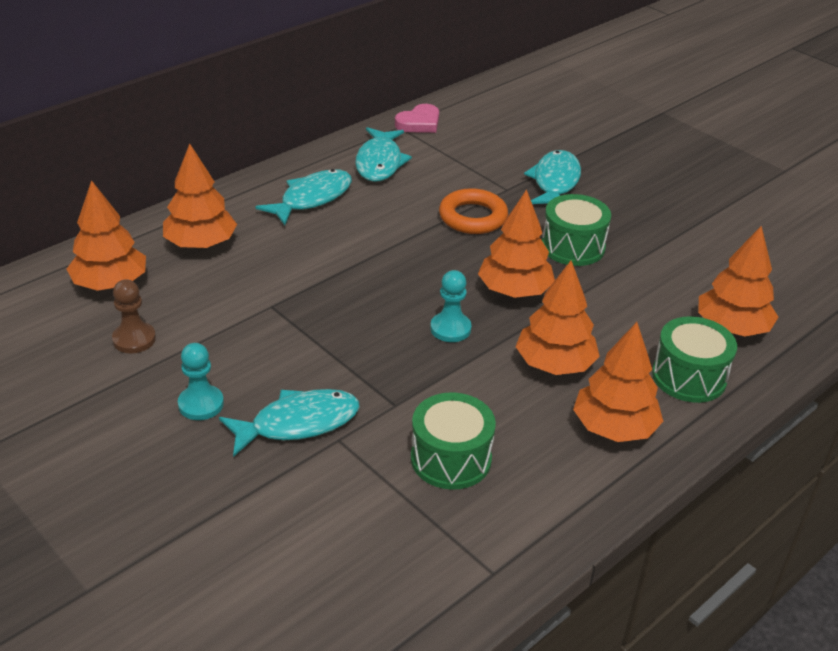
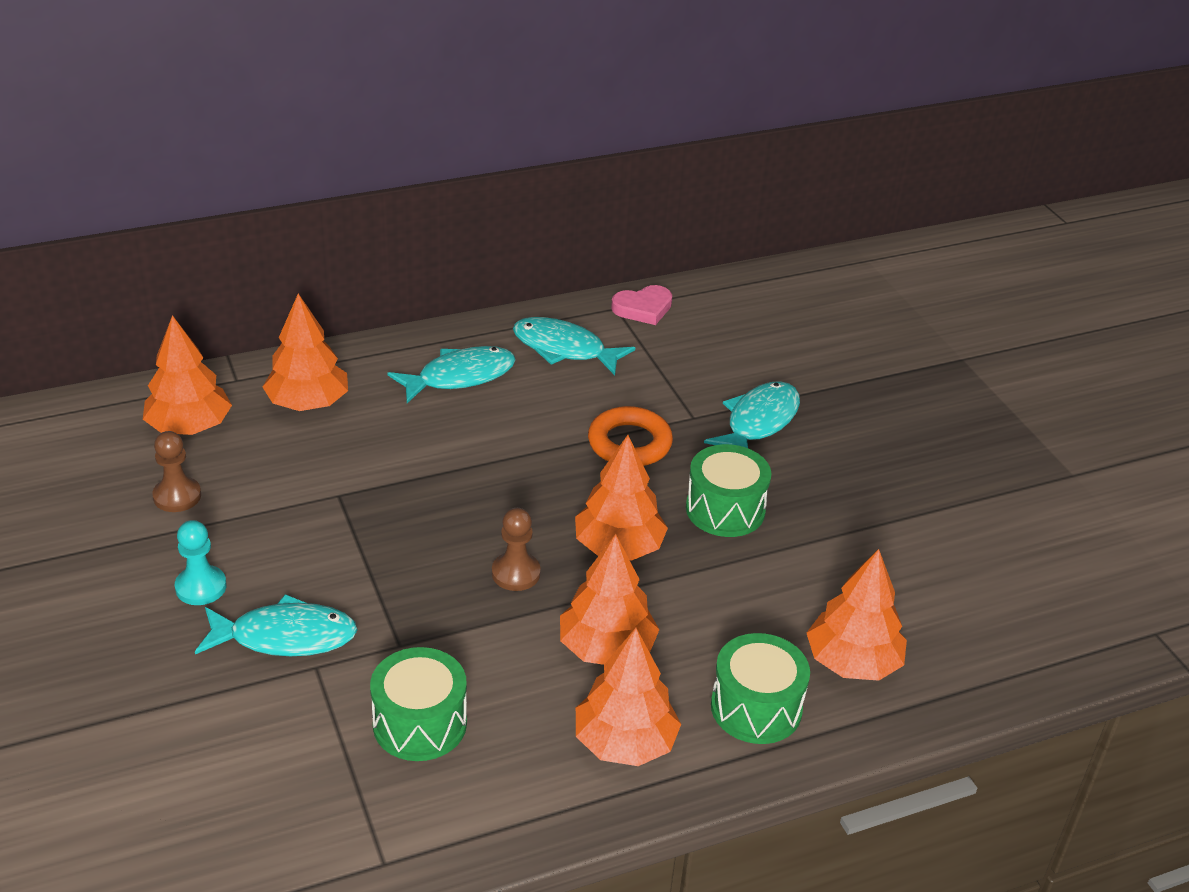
camera: 20 degrees right, 0 degrees up
(379, 162) = (564, 349): turquoise fish -> turquoise fish turned 90 degrees clockwise
(450, 329) = (516, 573): turquoise pawn -> brown pawn

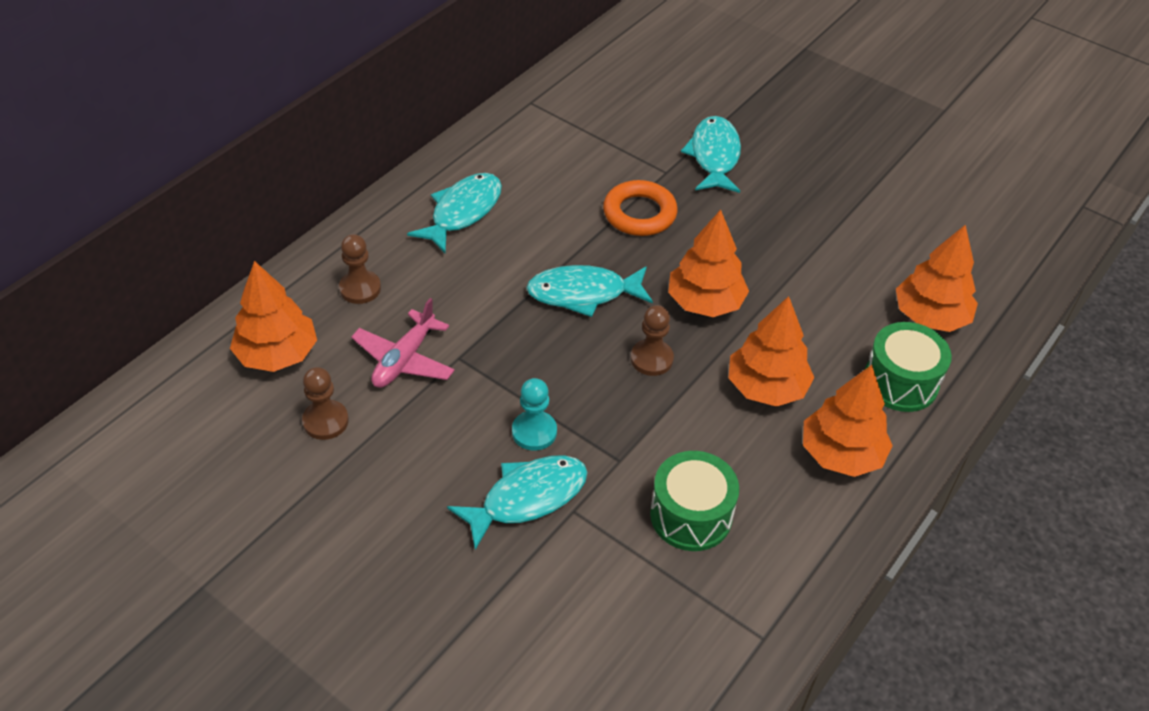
camera: 30 degrees left, 10 degrees up
(201, 587) = (421, 491): turquoise pawn -> turquoise pawn (534, 432)
(290, 476) = (404, 359): none -> pink plane
(308, 403) = (360, 288): orange tree -> brown pawn
(564, 349) = (522, 154): turquoise fish -> turquoise fish (583, 293)
(643, 308) = (551, 94): pink heart -> none
(725, 509) = (751, 237): green drum -> none

